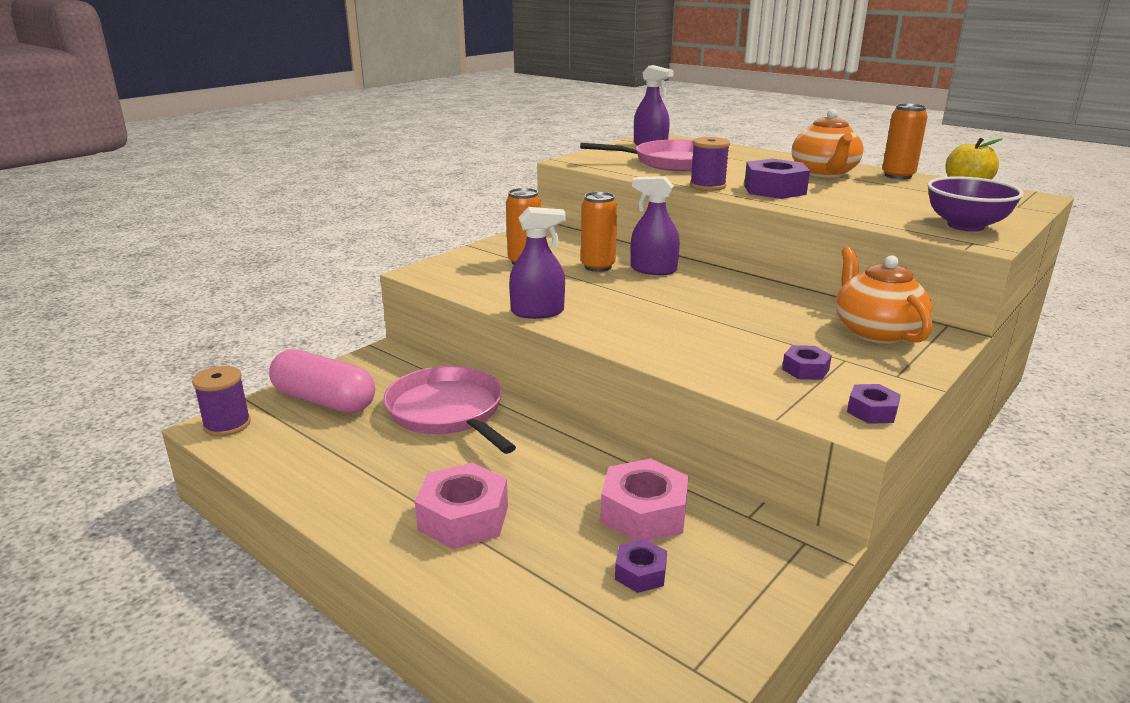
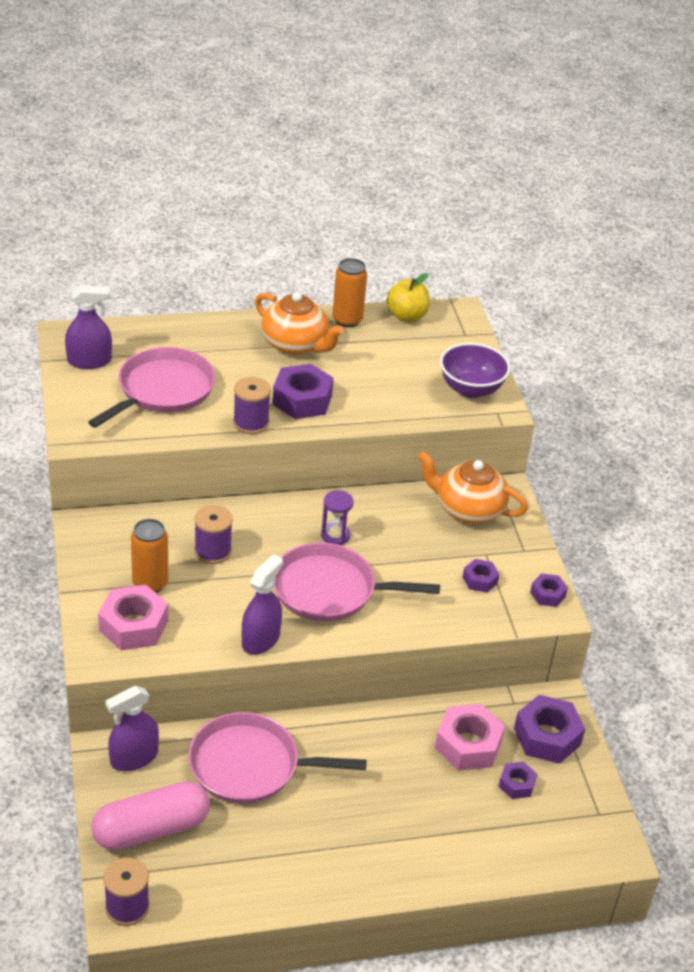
camera: 55 degrees left, 15 degrees up
(463, 518) = (392, 831): pink nut -> pink nut (133, 625)
(598, 267) = (212, 551): orange can -> purple spool
(645, 315) = (329, 590): none -> pink pan
(653, 270) = (256, 527): purple spray bottle -> purple spray bottle (134, 757)
(710, 295) = (335, 535): none -> purple hourglass
(742, 563) = (547, 736): none -> purple nut

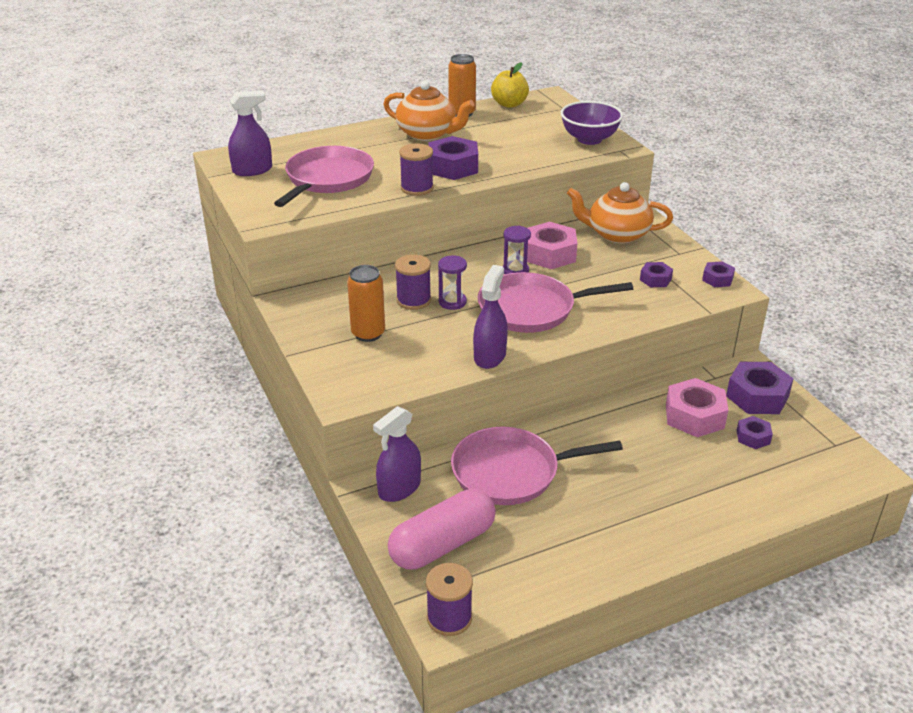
camera: 10 degrees left, 5 degrees down
(133, 625) = (367, 367): pink nut -> pink nut (550, 254)
(251, 562) = (452, 302): none -> purple hourglass

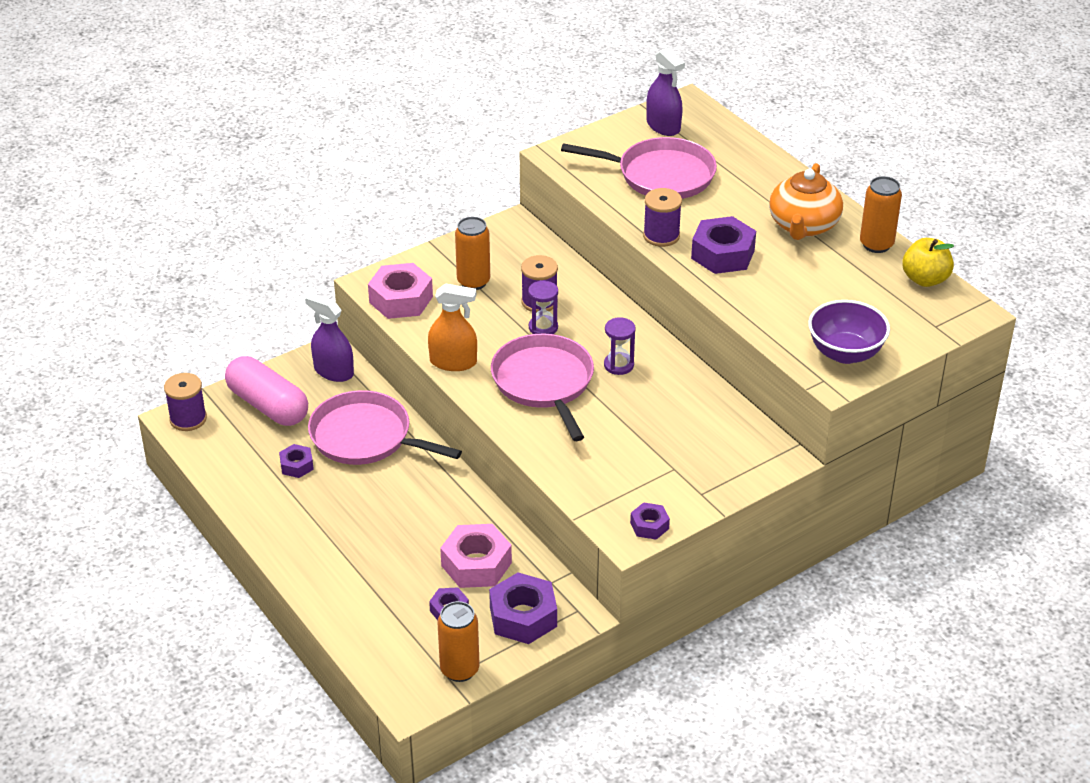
camera: 80 degrees right, 5 degrees up
(489, 356) = (453, 362): purple spray bottle -> orange spray bottle
(510, 472) = (365, 437): pink pan -> pink pan turned 45 degrees counterclockwise
(550, 254) = (663, 388): pink nut -> pink nut (401, 299)
(617, 234) = (729, 439): orange teapot -> none
(655, 279) = (633, 474): purple nut -> purple nut (296, 465)
(825, 437) = (459, 669): none -> orange can

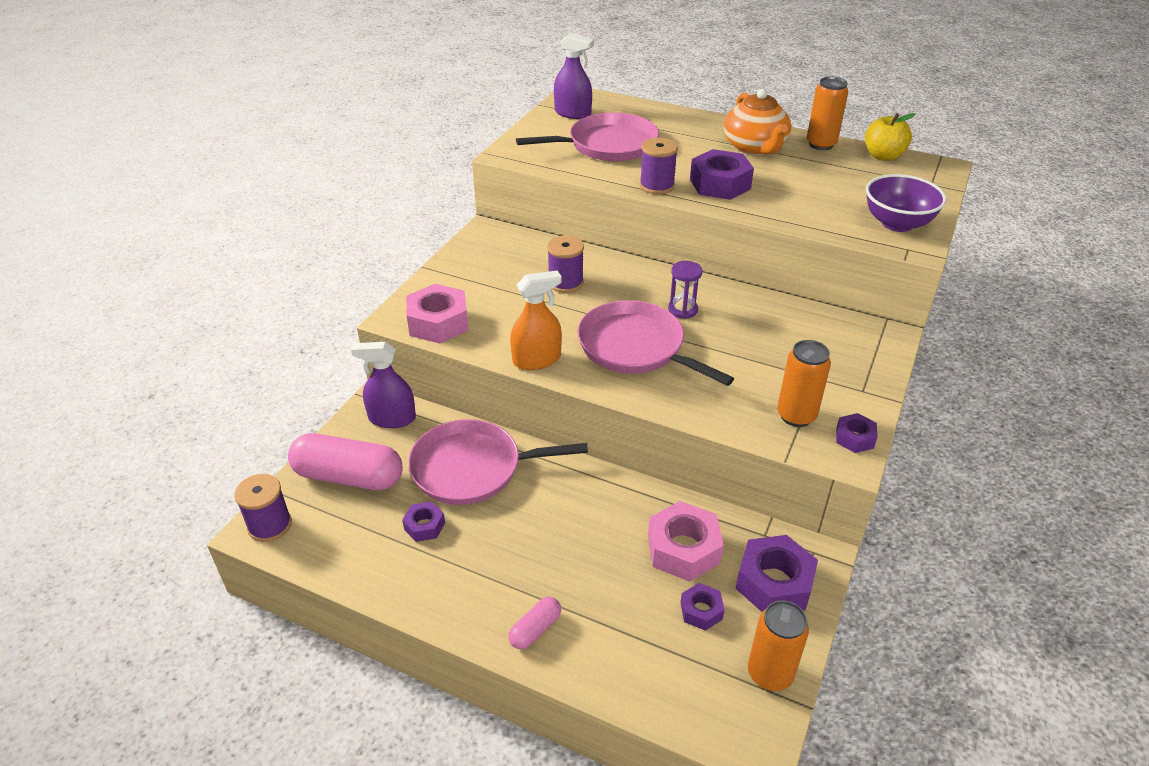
camera: 30 degrees left, 0 degrees up
(320, 569) = (535, 629): none -> pink capsule
(473, 282) = (492, 286): orange can -> orange can (796, 416)
(543, 327) = (589, 302): purple hourglass -> none

